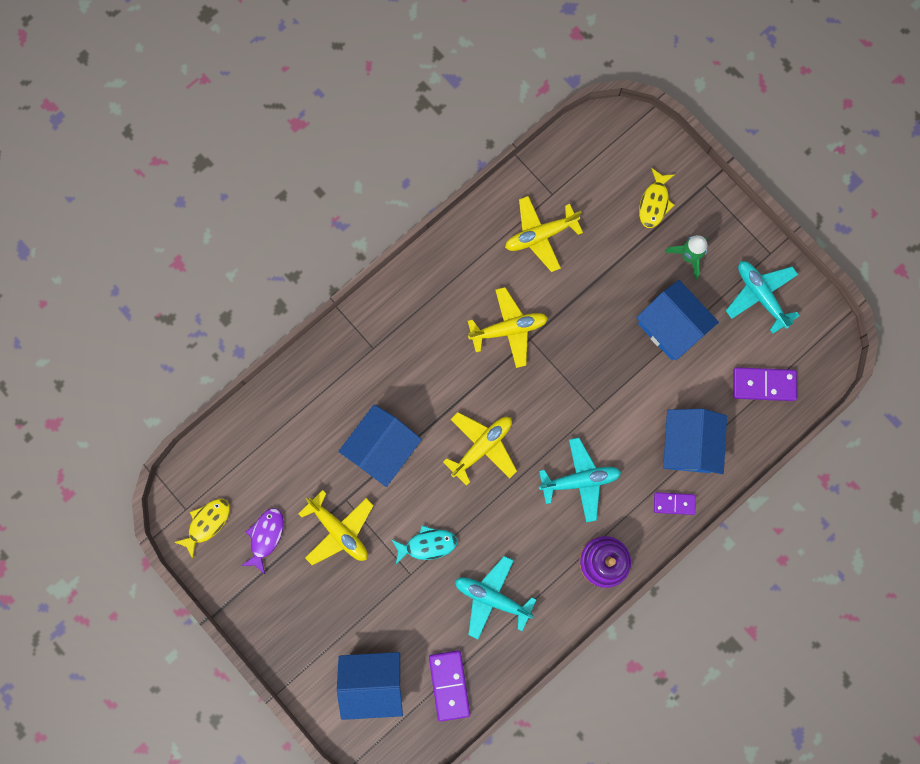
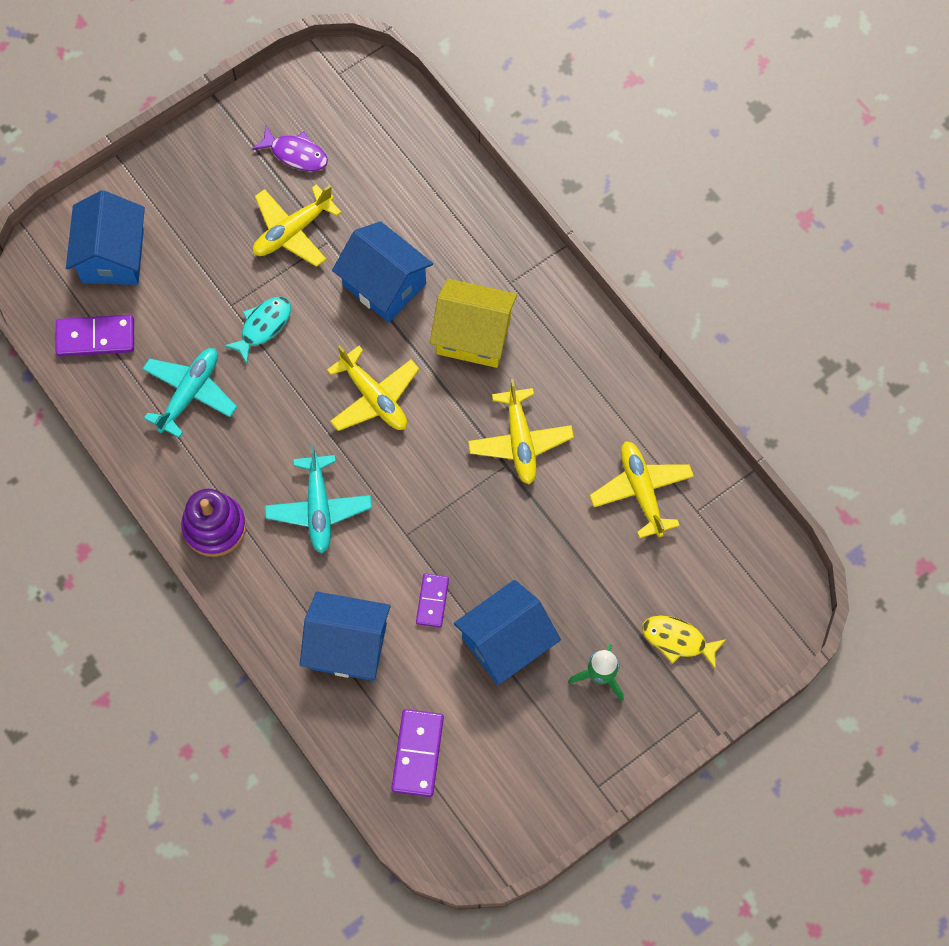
camera: 95 degrees right, 10 degrees down
(207, 523) = (319, 94): yellow fish -> none
(421, 373) = (473, 335): none -> yellow house
(427, 544) = (263, 326): turquoise fish -> turquoise fish turned 135 degrees counterclockwise
(674, 503) = (276, 619): purple domino -> purple domino (432, 601)
(760, 296) = (539, 765): turquoise plane -> none

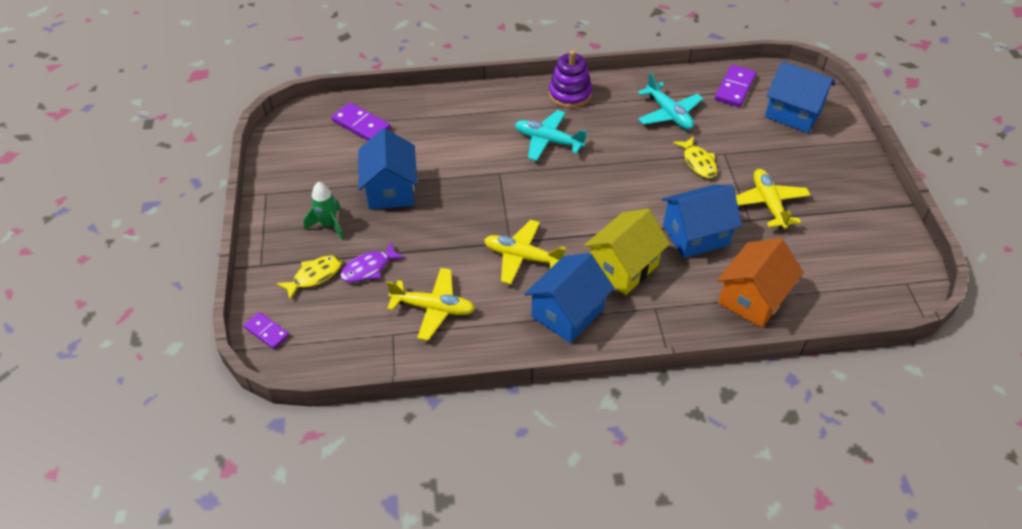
camera: 120 degrees right, 20 degrees down
(263, 326) = (698, 162): turquoise fish -> yellow fish
(296, 154) = (837, 230): purple fish -> purple fish (369, 268)
(348, 646) = (450, 121): blue house -> blue house (567, 313)
(374, 397) = (609, 195): yellow plane -> none
(432, 601) = (446, 167): purple domino -> purple domino (267, 332)
(443, 201) = (752, 298): none -> orange house

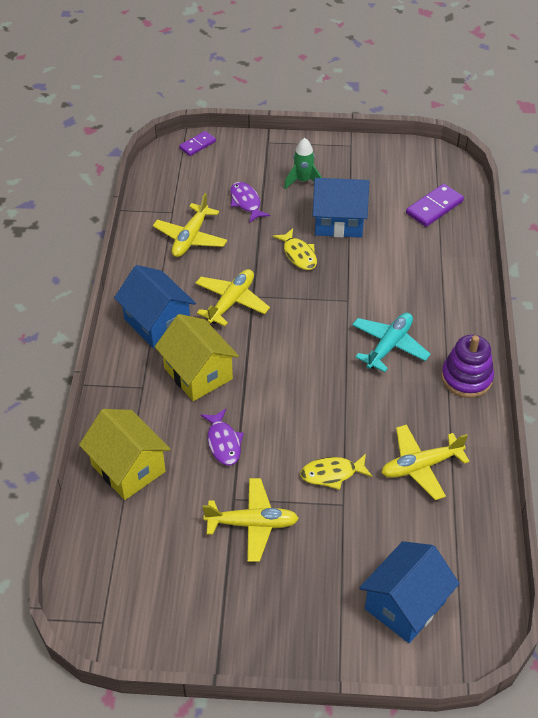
camera: 100 degrees right, 0 degrees up
(314, 276) = (246, 171): yellow fish -> yellow fish (299, 254)
(668, 114) = (421, 466): turquoise plane -> yellow plane
(695, 235) = (223, 442): blue house -> purple fish
(734, 88) = (463, 551): purple domino -> none
(752, 298) = (128, 468): orange house -> yellow house

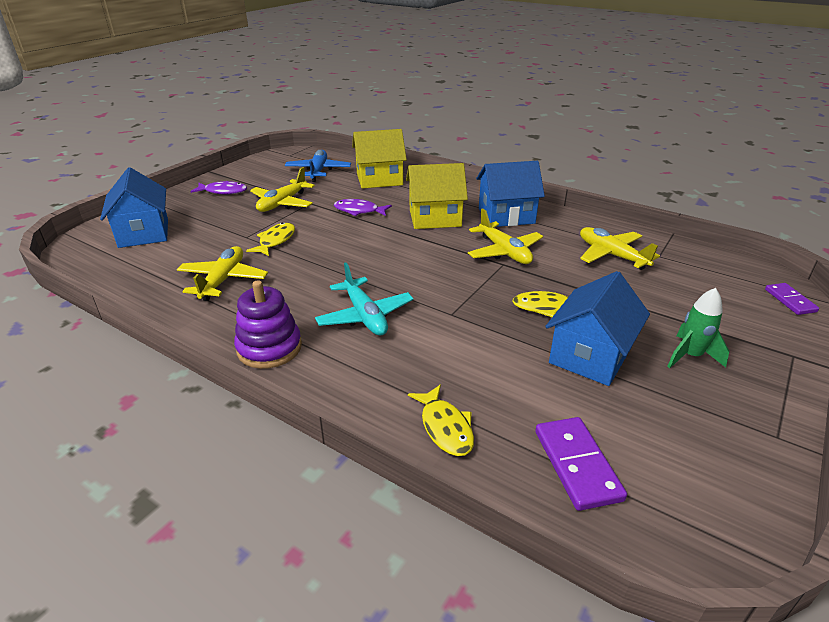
camera: 120 degrees right, 15 degrees down
(141, 547) = (318, 171): none -> blue plane
(246, 202) = (659, 301): purple fish -> purple fish (223, 191)
(454, 262) = (445, 427): none -> yellow fish

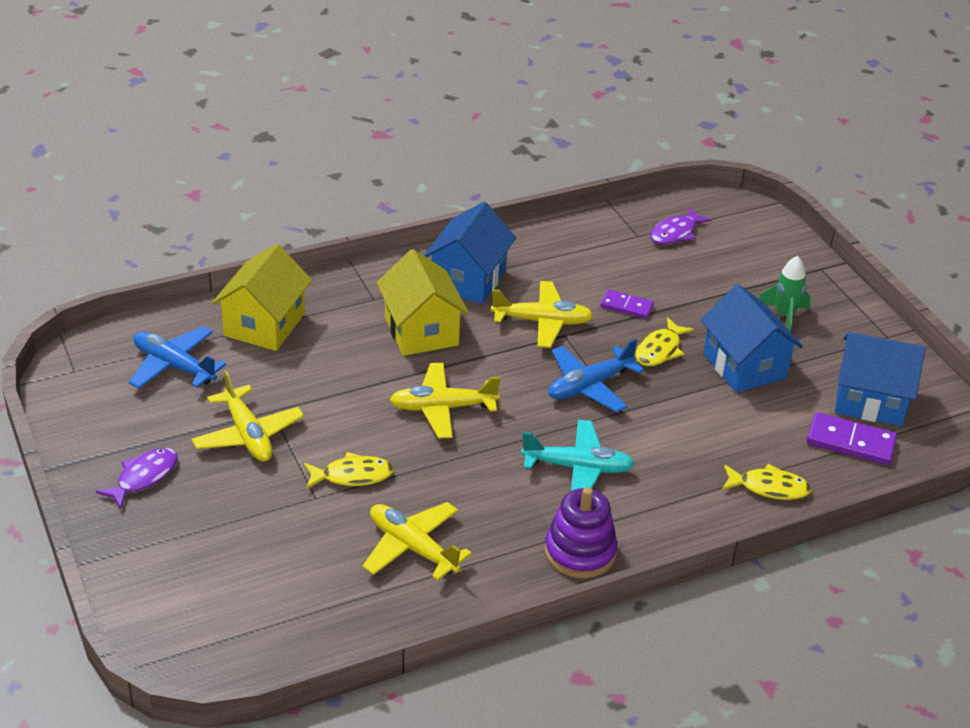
camera: 60 degrees left, 5 degrees up
(144, 233) = (209, 588): blue house -> blue house (870, 400)
(275, 240) = (352, 476): yellow fish -> yellow fish turned 120 degrees clockwise
(359, 211) = (341, 379): purple fish -> purple fish (675, 233)
(435, 218) = (421, 331): yellow house -> yellow house turned 45 degrees counterclockwise
(462, 291) = (589, 386): none -> blue plane
(611, 255) = (611, 261): yellow plane -> yellow plane (442, 408)
(790, 300) = (760, 219): purple domino -> purple domino (626, 306)

